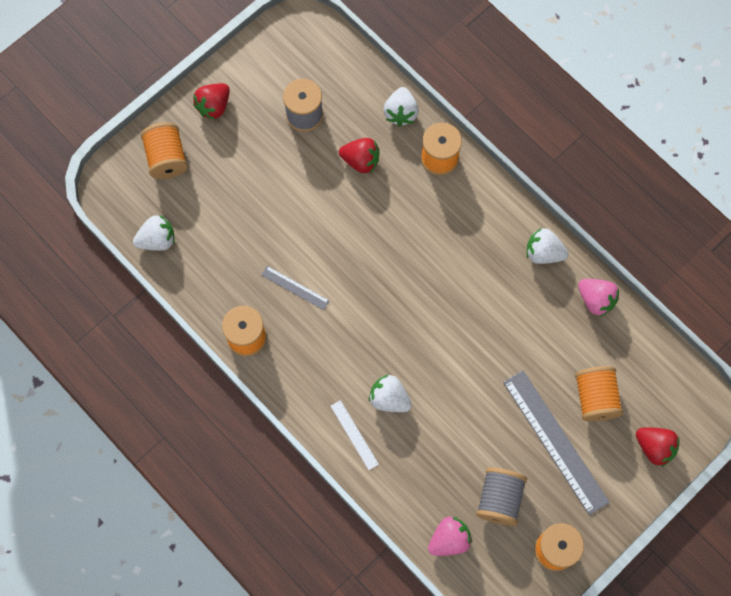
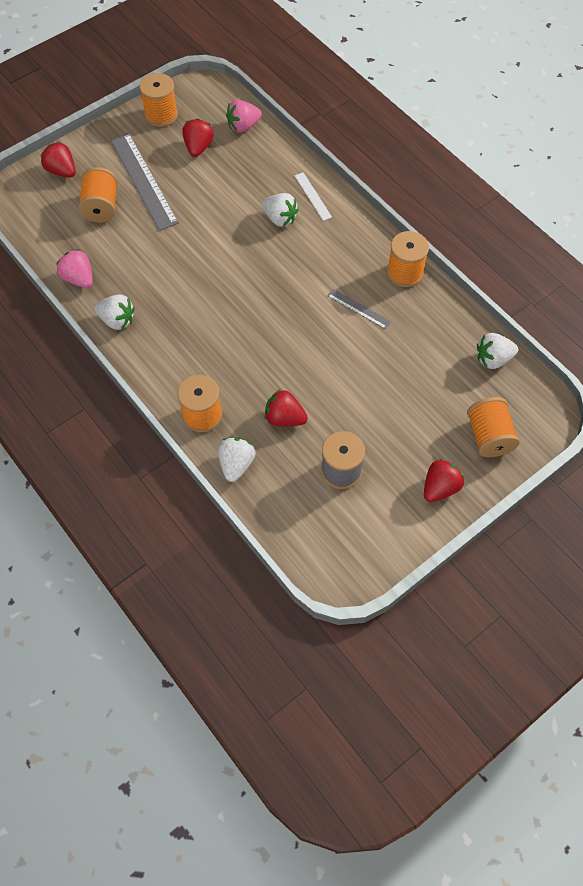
camera: 175 degrees left, 10 degrees down
(499, 499) = (198, 147): grey spool -> red strawberry

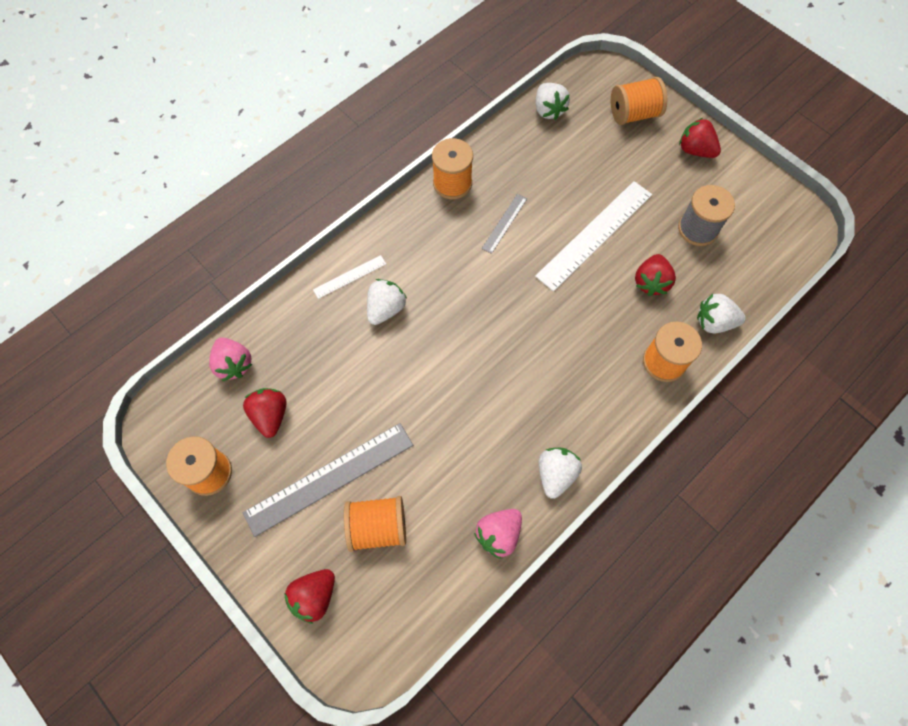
camera: 95 degrees left, 5 degrees up
(198, 147) = (270, 415): red strawberry -> red strawberry turned 75 degrees clockwise
(341, 379) = (595, 235): none -> white ruler

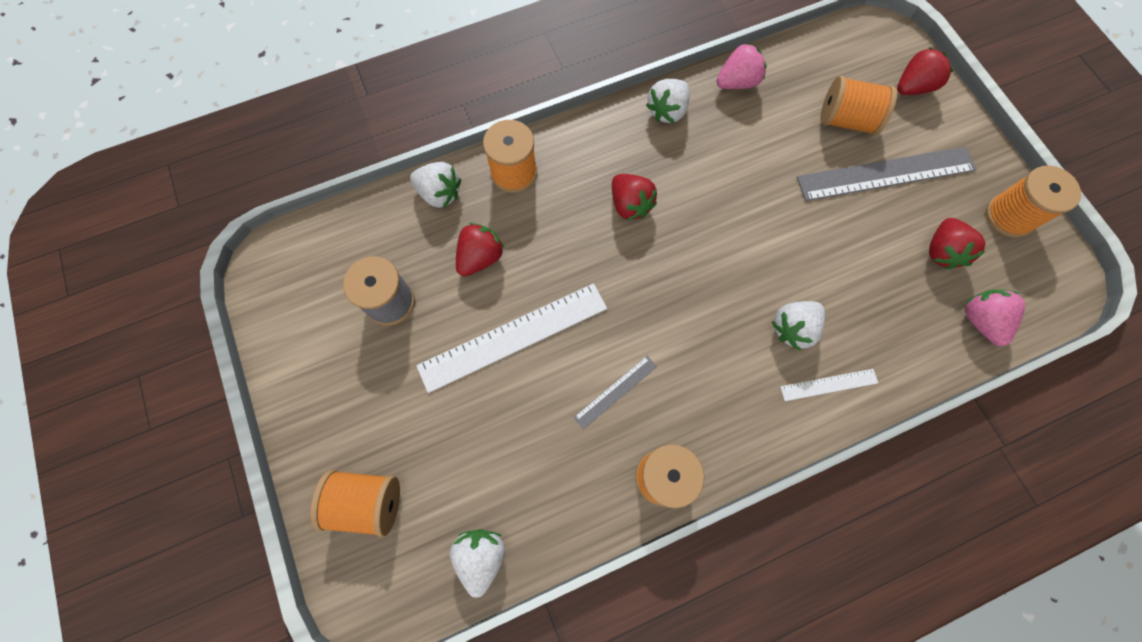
camera: 160 degrees left, 5 degrees up
(695, 150) = (323, 411): red strawberry -> red strawberry (630, 205)

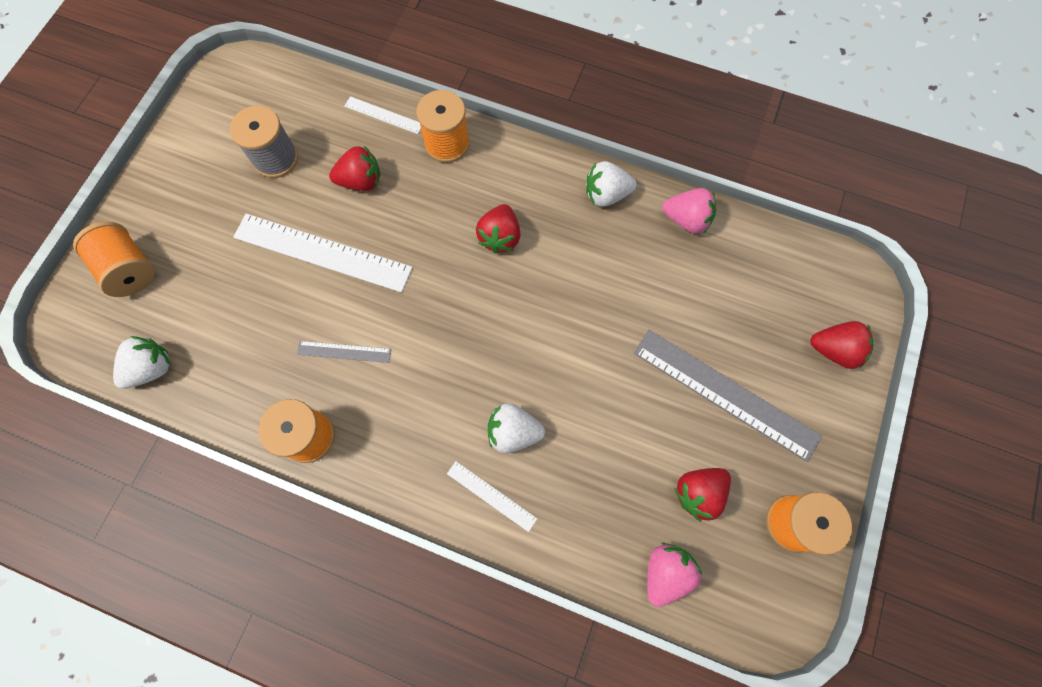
camera: 45 degrees right, 0 degrees up
(439, 193) = (383, 115): white strawberry -> white ruler
(846, 120) = (742, 324): orange spool -> none

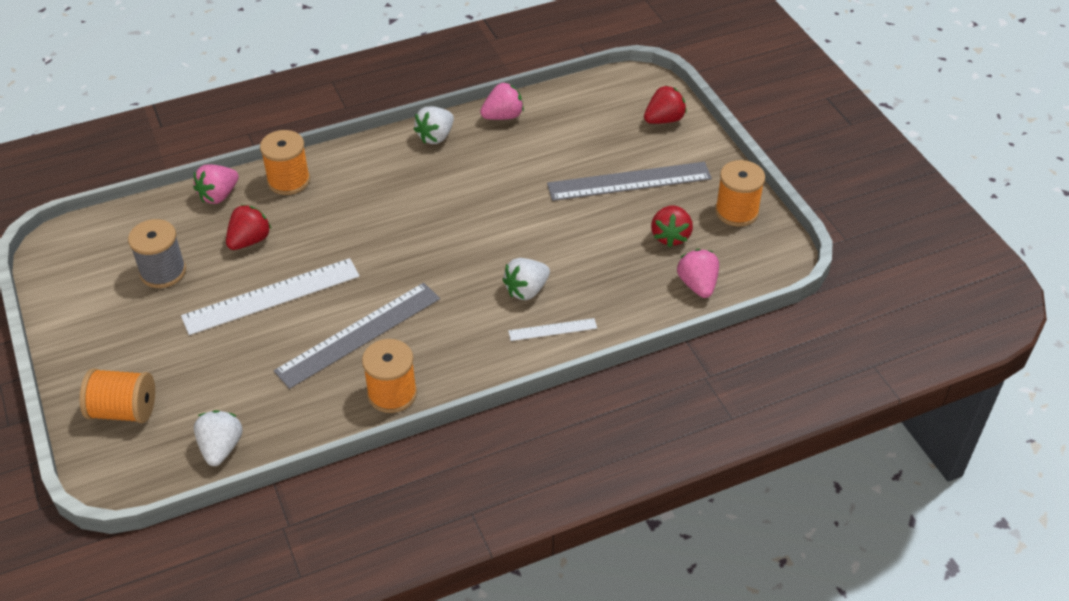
camera: 45 degrees left, 25 degrees down
(344, 351) = (359, 334): grey ruler -> grey ruler, size x2.06
(383, 115) = (219, 195): white ruler -> pink strawberry
(500, 237) = (391, 203): red strawberry -> none

